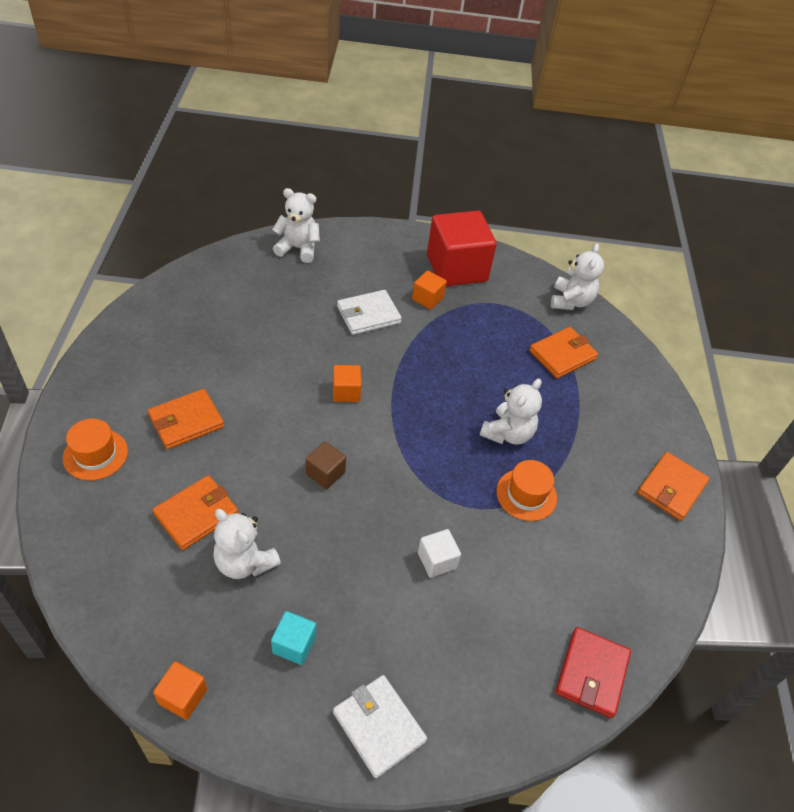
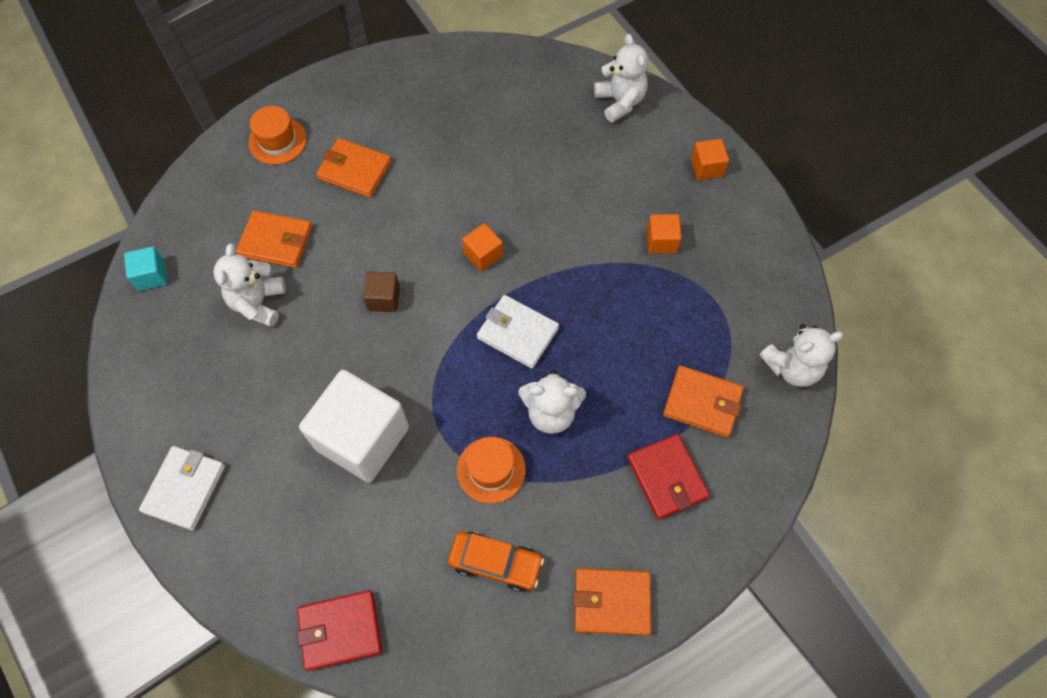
camera: 60 degrees right, 15 degrees up
(183, 696) = (126, 344): orange cube -> orange cube (706, 168)
(294, 644) = (213, 385): turquoise cube -> turquoise cube (151, 276)
(368, 315) = (591, 209): white wallet -> white wallet (517, 333)
(437, 560) = (362, 438): white cube -> white cube, size x2.21
(456, 268) = (730, 238): red cube -> none
(601, 536) = (495, 563): none -> orange car
(602, 405) = (667, 477): none -> red wallet

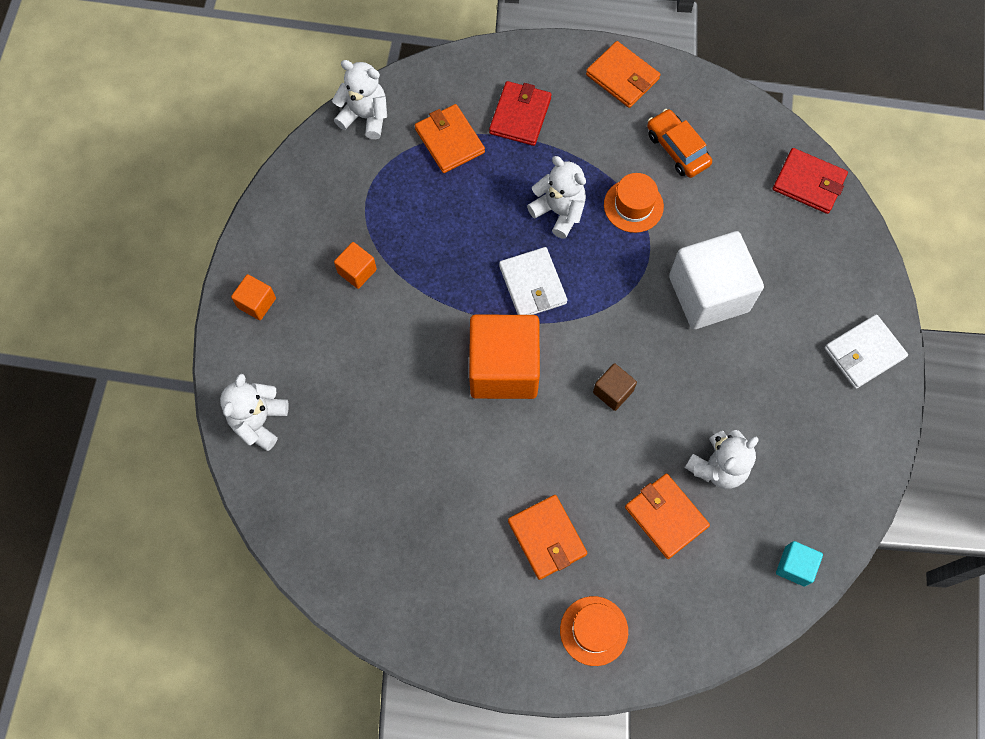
camera: 140 degrees left, 5 degrees up
(483, 254) = (503, 368): orange cube -> orange cube, size x2.21

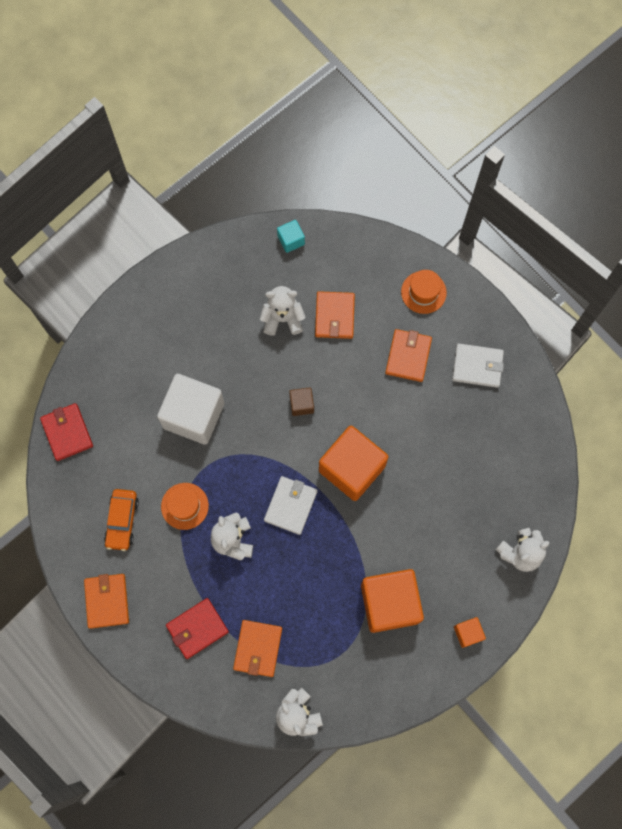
camera: 140 degrees left, 5 degrees up
(357, 271) = (389, 603): orange cube -> orange cube, size x2.21
(864, 353) = (142, 312): white wallet -> white wallet (477, 366)

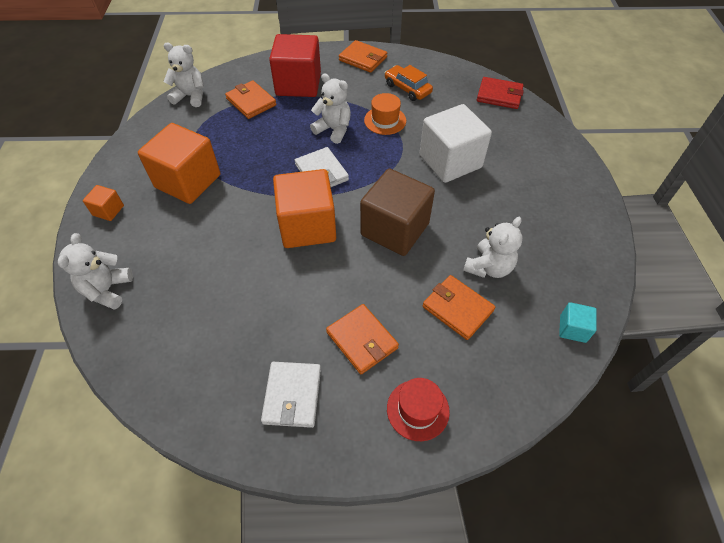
camera: 130 degrees right, 20 degrees down
(197, 628) = (298, 84): red wallet -> red cube
(301, 404) = (395, 229): brown cube -> brown cube, size x2.21
(423, 292) = (418, 409): orange hat -> red hat
(477, 366) = (292, 395): white wallet -> white wallet turned 45 degrees counterclockwise

